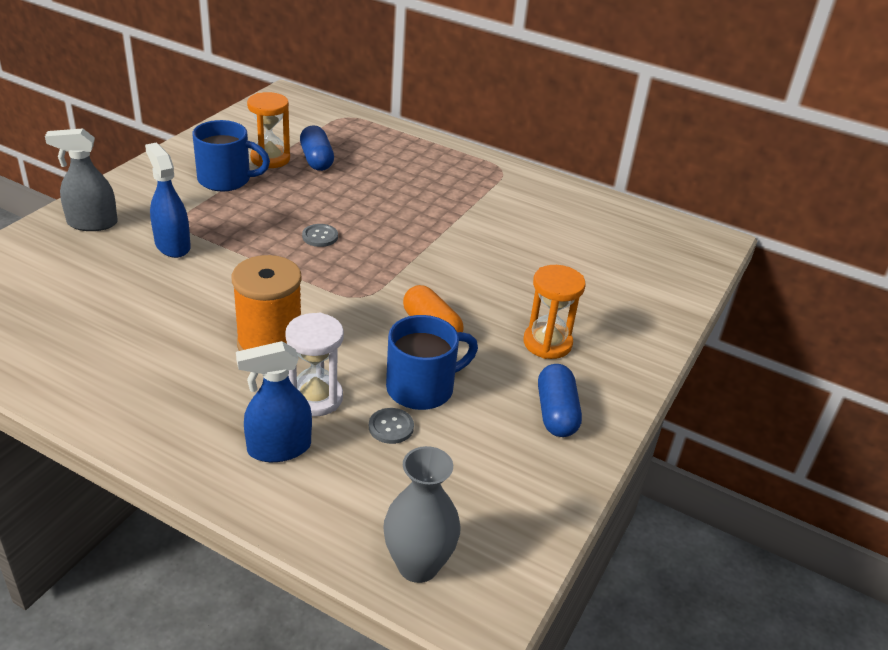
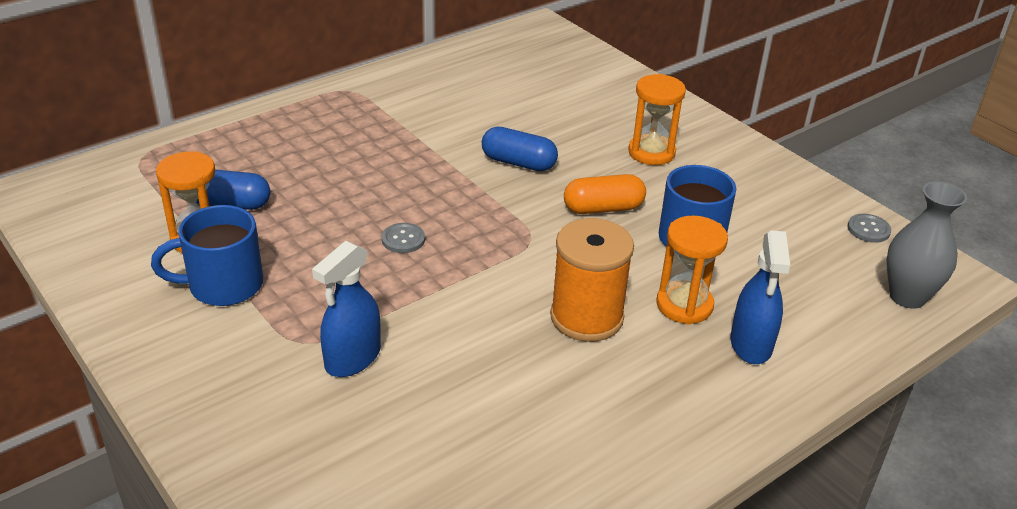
camera: 65 degrees left, 0 degrees up
(92, 223) = (250, 427): grey spray bottle -> none
(172, 245) = (352, 358): blue spray bottle -> blue spray bottle turned 45 degrees counterclockwise
(226, 180) = (223, 285): blue mug -> blue mug turned 135 degrees counterclockwise
(315, 398) = (684, 305): white hourglass -> orange hourglass
(391, 427) = (739, 269): grey button -> grey button (868, 229)
(556, 413) = (745, 176): blue capsule -> blue capsule (518, 163)

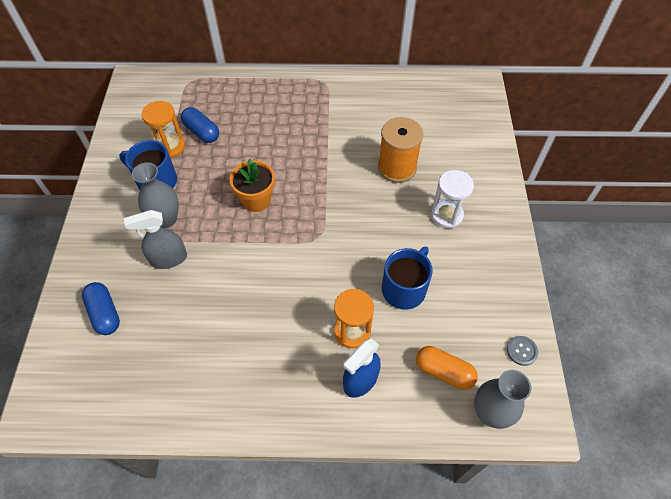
camera: 40 degrees right, 20 degrees up
(293, 318) = (166, 219): none -> grey vase
(352, 358) = (168, 259): blue spray bottle -> grey spray bottle
(403, 239) = (256, 200): grey button -> orange flower pot
(518, 163) = (363, 181): blue capsule -> blue capsule (105, 313)
(586, 317) = (294, 305): orange spool -> orange spool (397, 168)
(603, 208) = (376, 239): orange capsule -> orange capsule (444, 372)
(651, 152) = (446, 215): orange hourglass -> white hourglass

